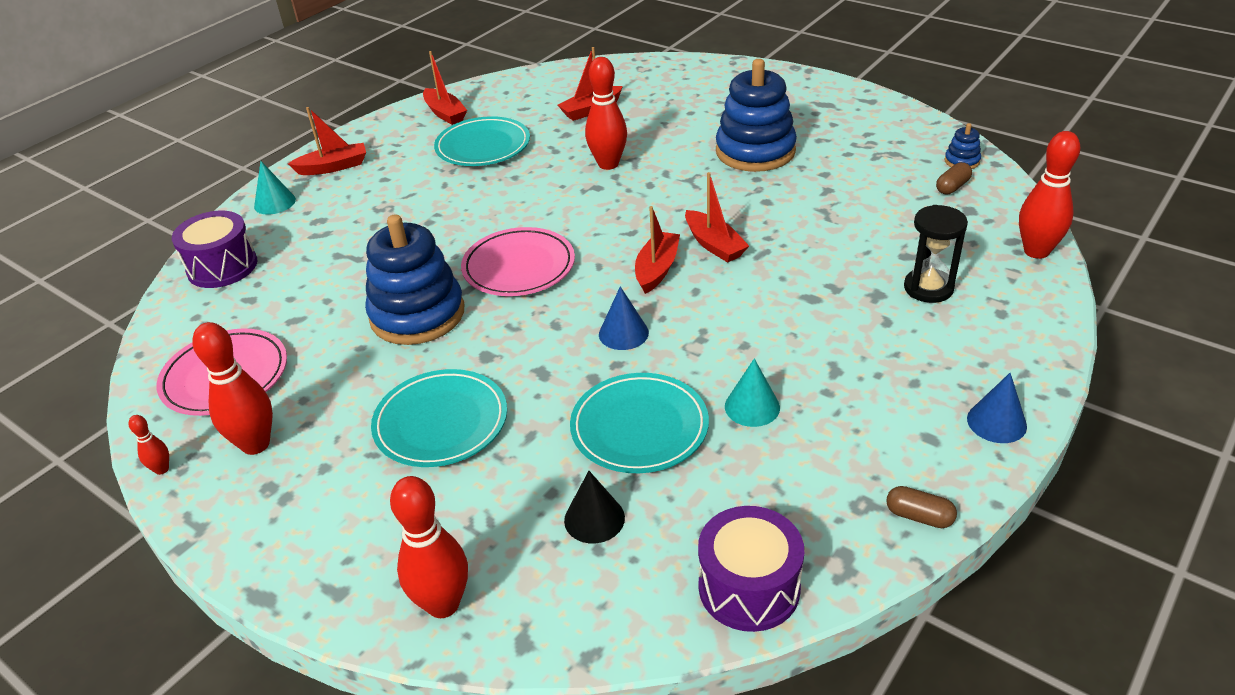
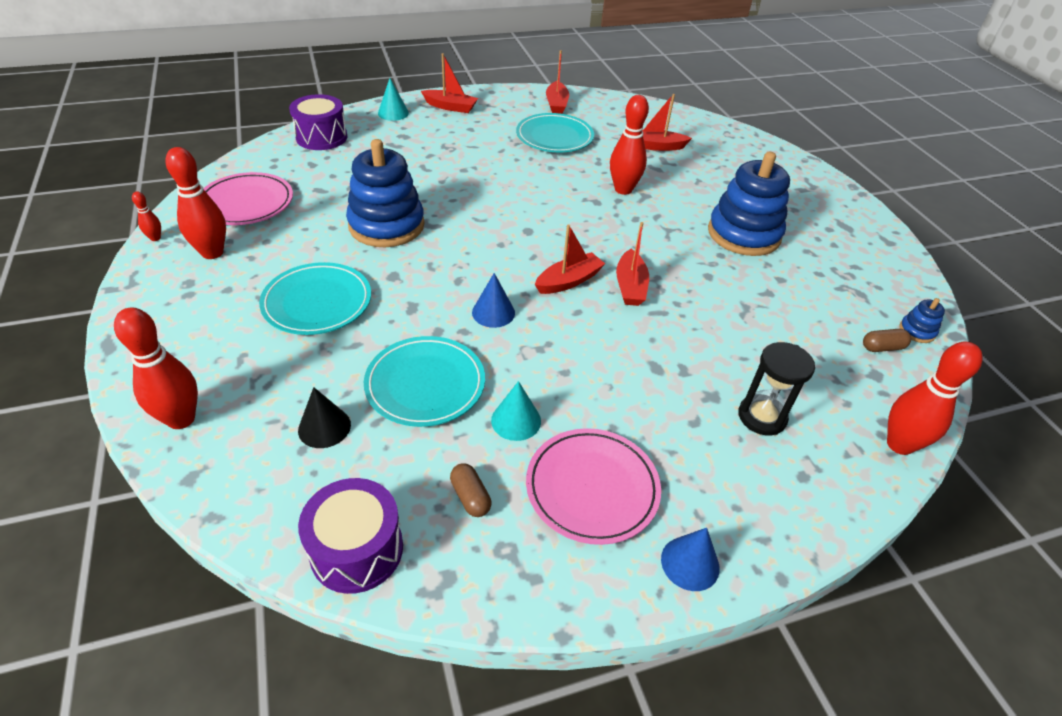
camera: 30 degrees right, 5 degrees up
(519, 267) = (482, 228): pink plate -> pink plate (592, 488)
(919, 516) = (536, 592): brown capsule -> brown capsule (470, 497)

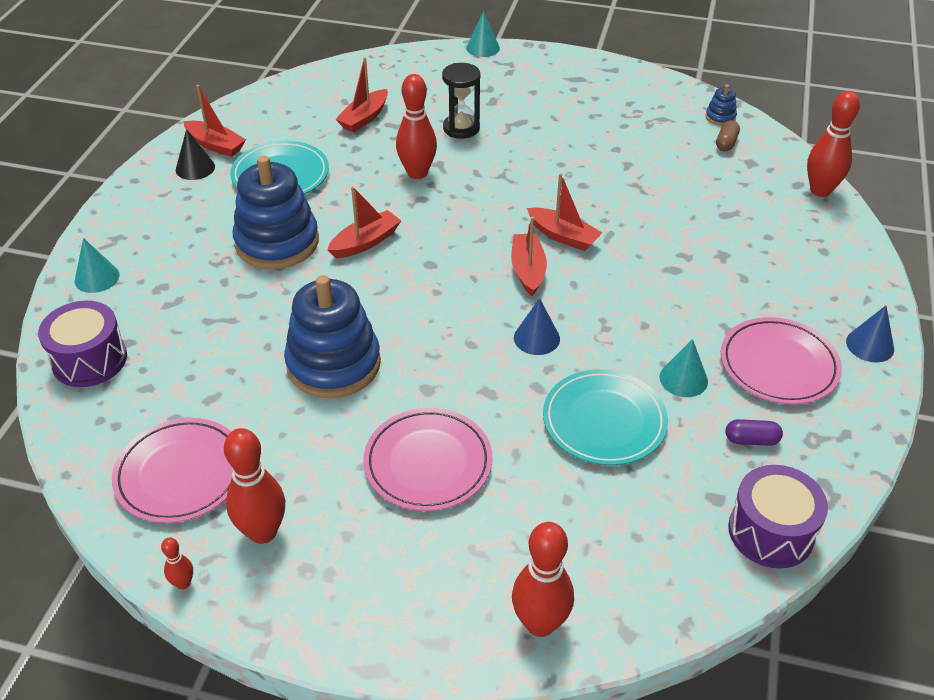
camera: 55 degrees left, 0 degrees up
(317, 302) = (428, 463): turquoise plate -> pink plate
(324, 427) = (617, 511): black cone -> black cone (195, 168)
(450, 107) = (134, 226): red boat -> red boat (365, 242)
(470, 497) = (751, 440): brown capsule -> purple capsule
(743, 234) = (544, 137): blue stacking toy -> blue stacking toy (277, 242)
(762, 417) = (758, 240): black hourglass -> black hourglass (461, 128)
(813, 167) = (483, 48): none -> turquoise cone

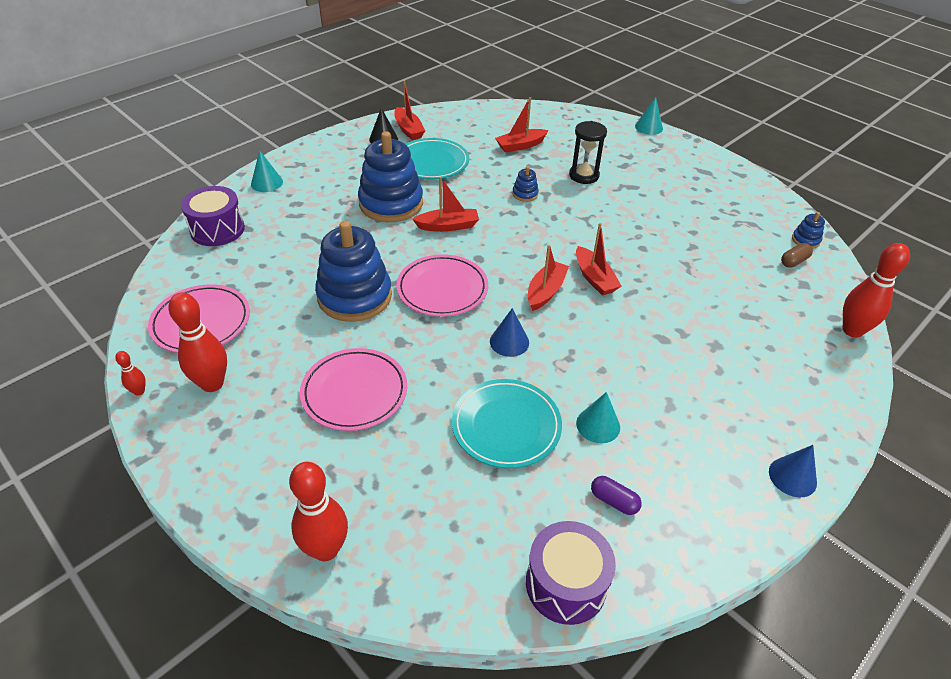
camera: 30 degrees right, 0 degrees up
(417, 173) = (525, 194): red bowling pin -> blue stacking toy
(778, 365) = (691, 453): pink plate -> pink plate (442, 289)

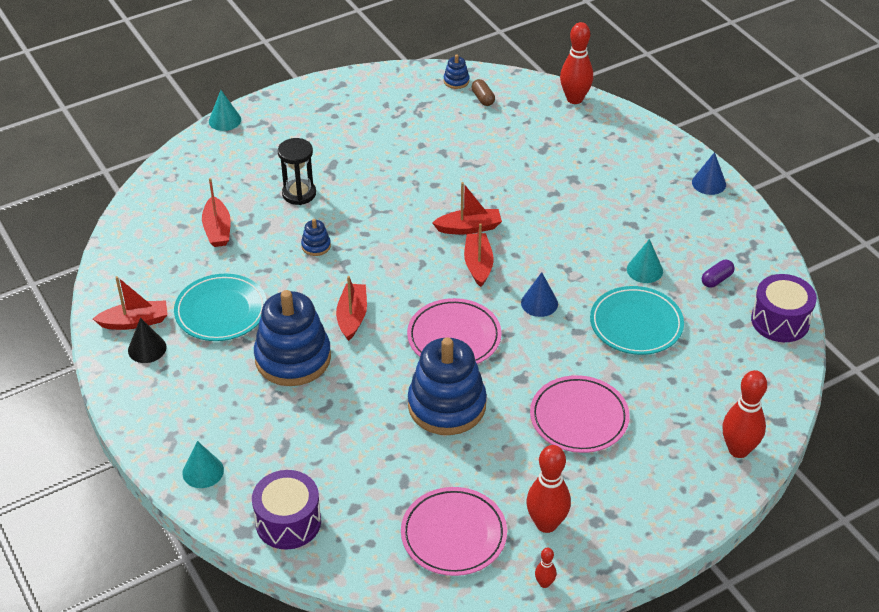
camera: 75 degrees left, 0 degrees up
(545, 291) = (478, 265): red boat -> red boat turned 45 degrees clockwise

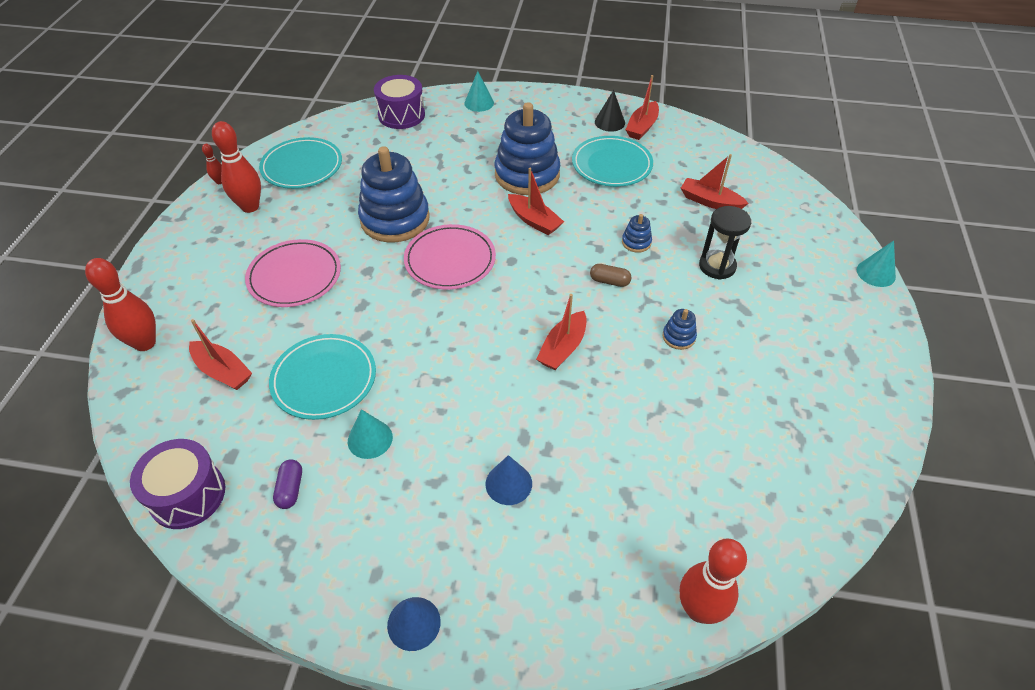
camera: 130 degrees right, 5 degrees up
(453, 534) = (302, 167): pink plate -> turquoise plate
(456, 81) = (828, 502): blue stacking toy -> blue stacking toy (678, 337)
(478, 265) = (510, 324): red boat -> red boat (223, 371)
(483, 98) = (771, 504): brown capsule -> brown capsule (609, 281)
(539, 303) = (423, 333): blue cone -> blue cone (508, 483)

